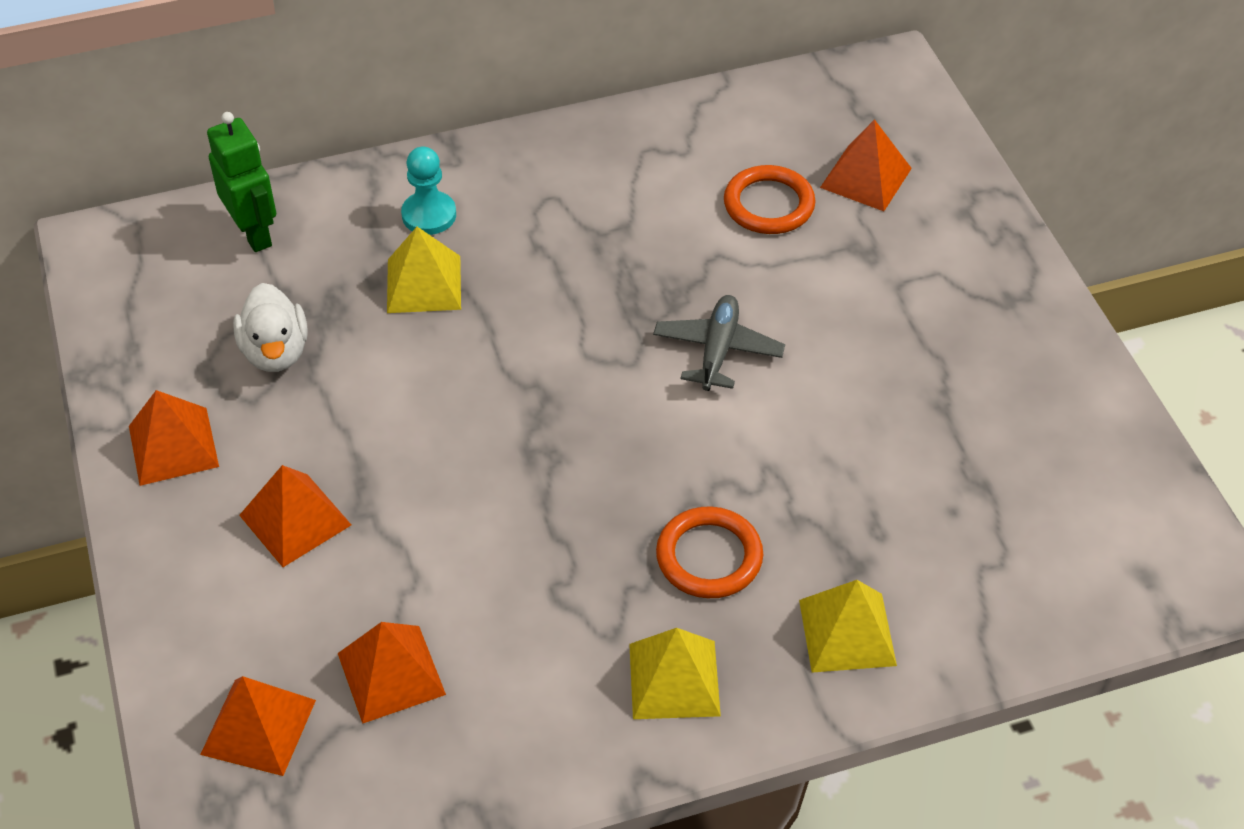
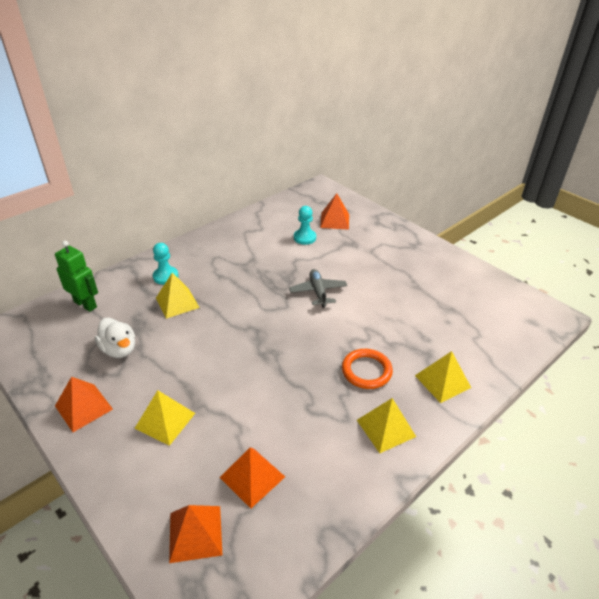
camera: 25 degrees left, 10 degrees down
(295, 520) = (165, 420): orange pyramid -> yellow pyramid
(769, 204) = (304, 238): orange ring -> turquoise pawn

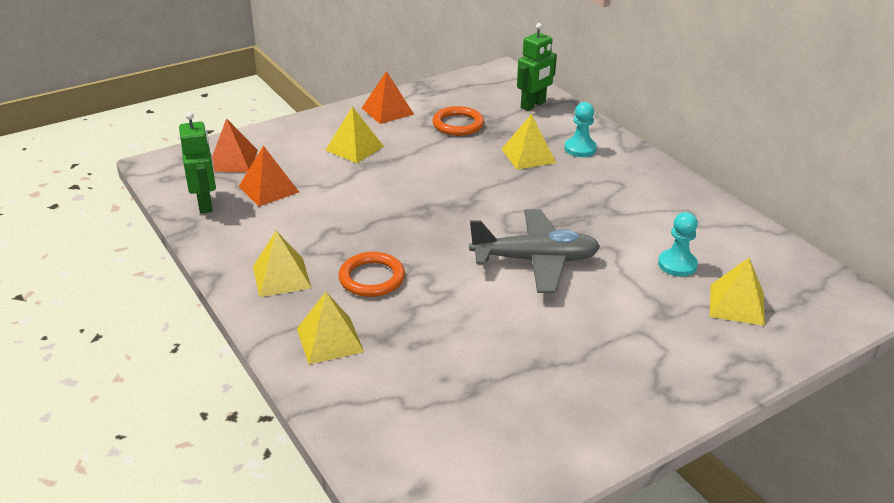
camera: 100 degrees right, 5 degrees down
(119, 349) = (458, 124): white duck -> orange ring
(290, 530) = (205, 204): none -> green robot
(318, 292) = (535, 260): grey plane -> grey plane, size x1.59
(334, 220) = (737, 304): orange pyramid -> yellow pyramid

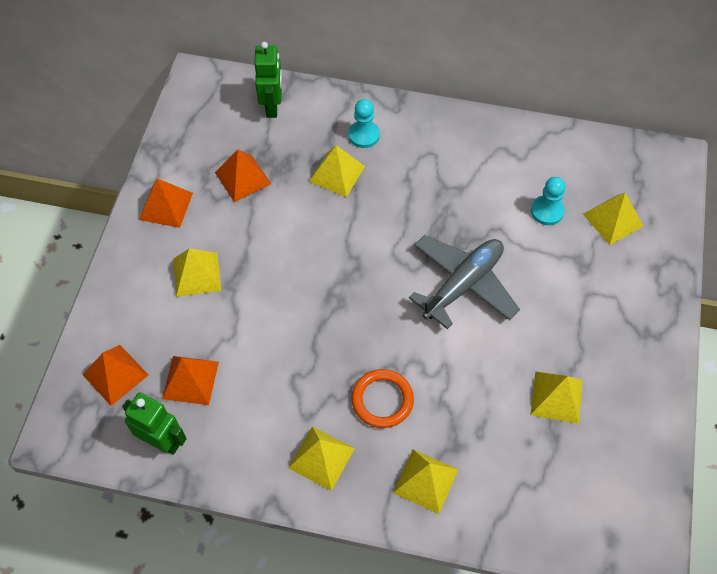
camera: 45 degrees left, 25 degrees up
(458, 124) = (243, 178): orange ring -> orange pyramid
(512, 370) = (556, 397): none -> yellow pyramid

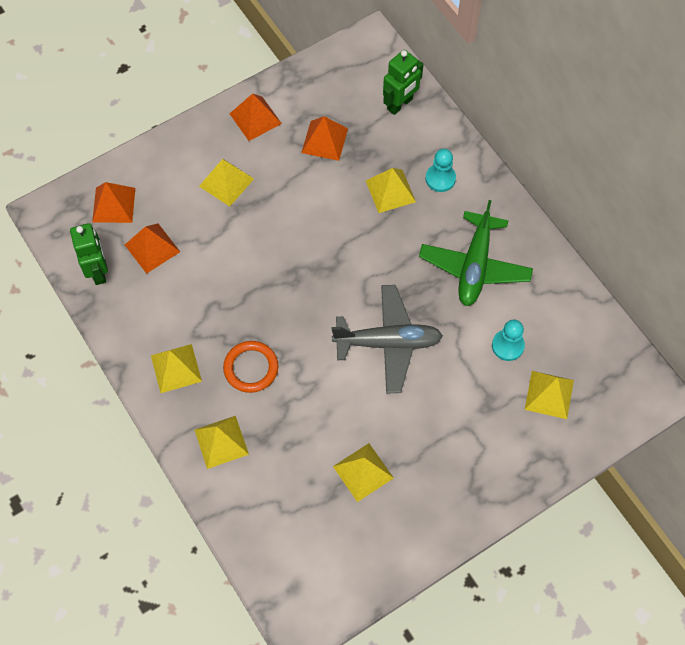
camera: 45 degrees right, 5 degrees up
(459, 175) = (474, 266): none -> green plane

